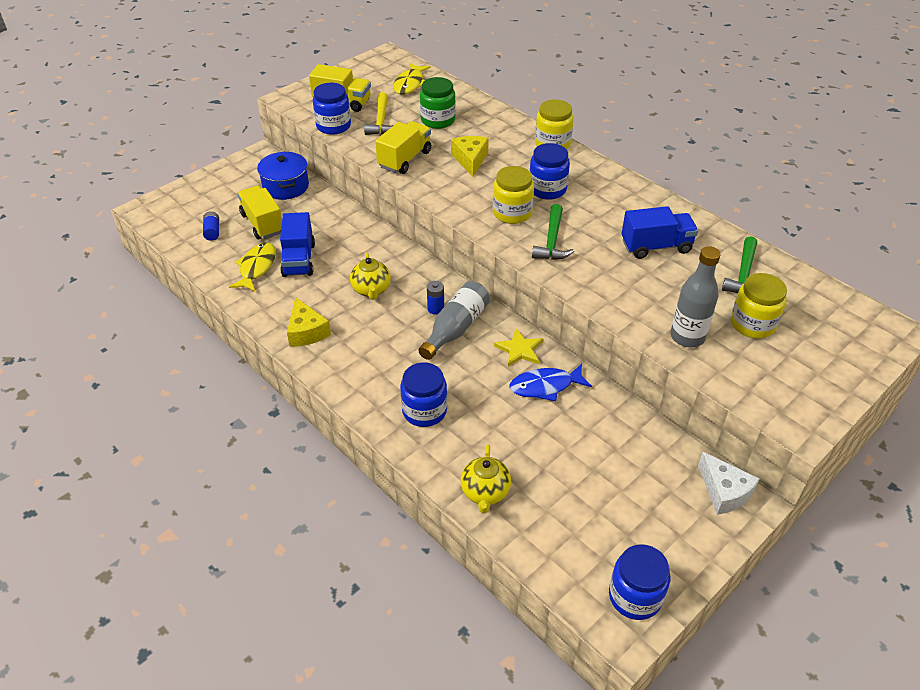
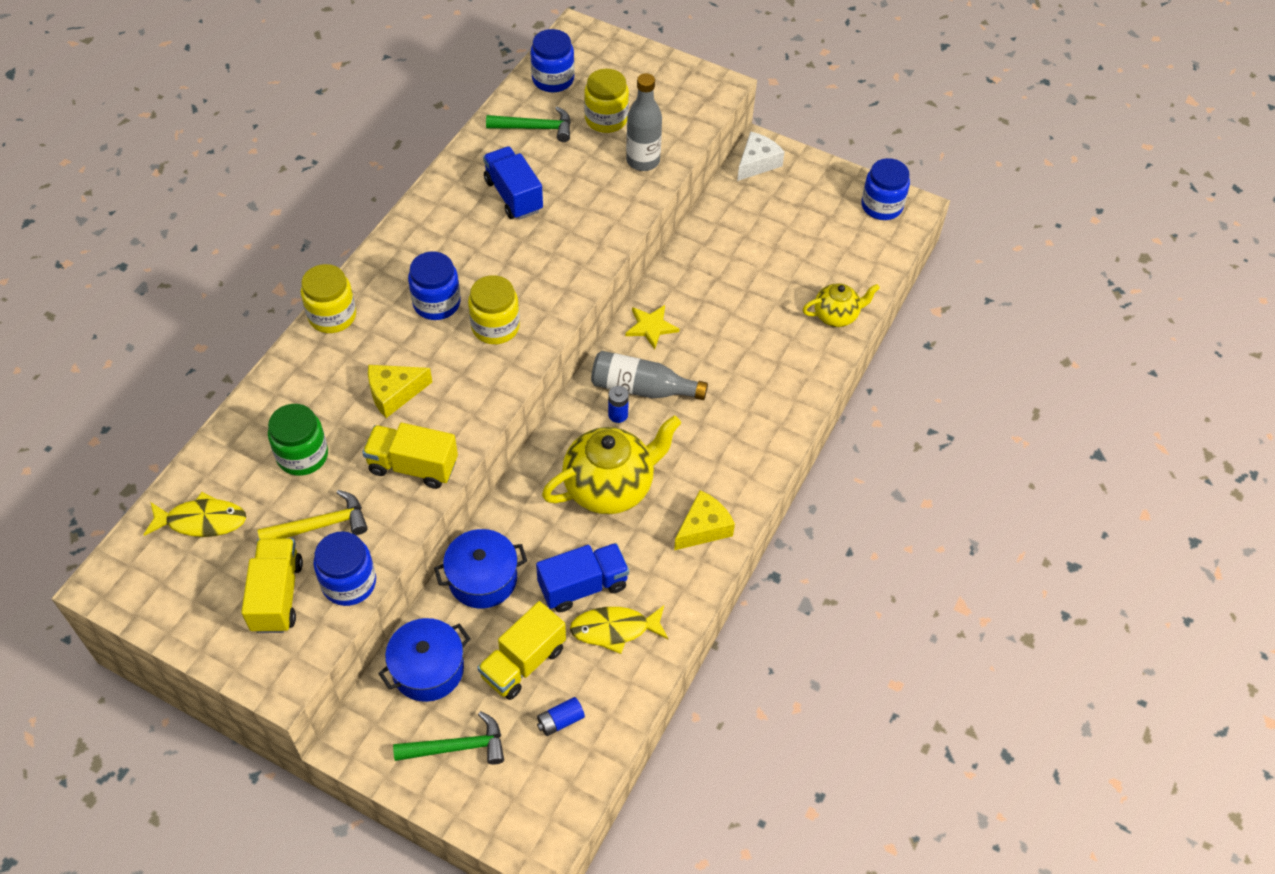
camera: 110 degrees left, 10 degrees up
(333, 217) = (482, 579): none -> blue pot
(371, 290) = (610, 487): yellow teapot -> yellow teapot, size x1.78
(424, 411) = (766, 384): blue jar -> blue jar (553, 79)
(545, 386) = (692, 297): blue fish -> none
(552, 241) = (535, 281): green hammer -> green hammer (457, 747)

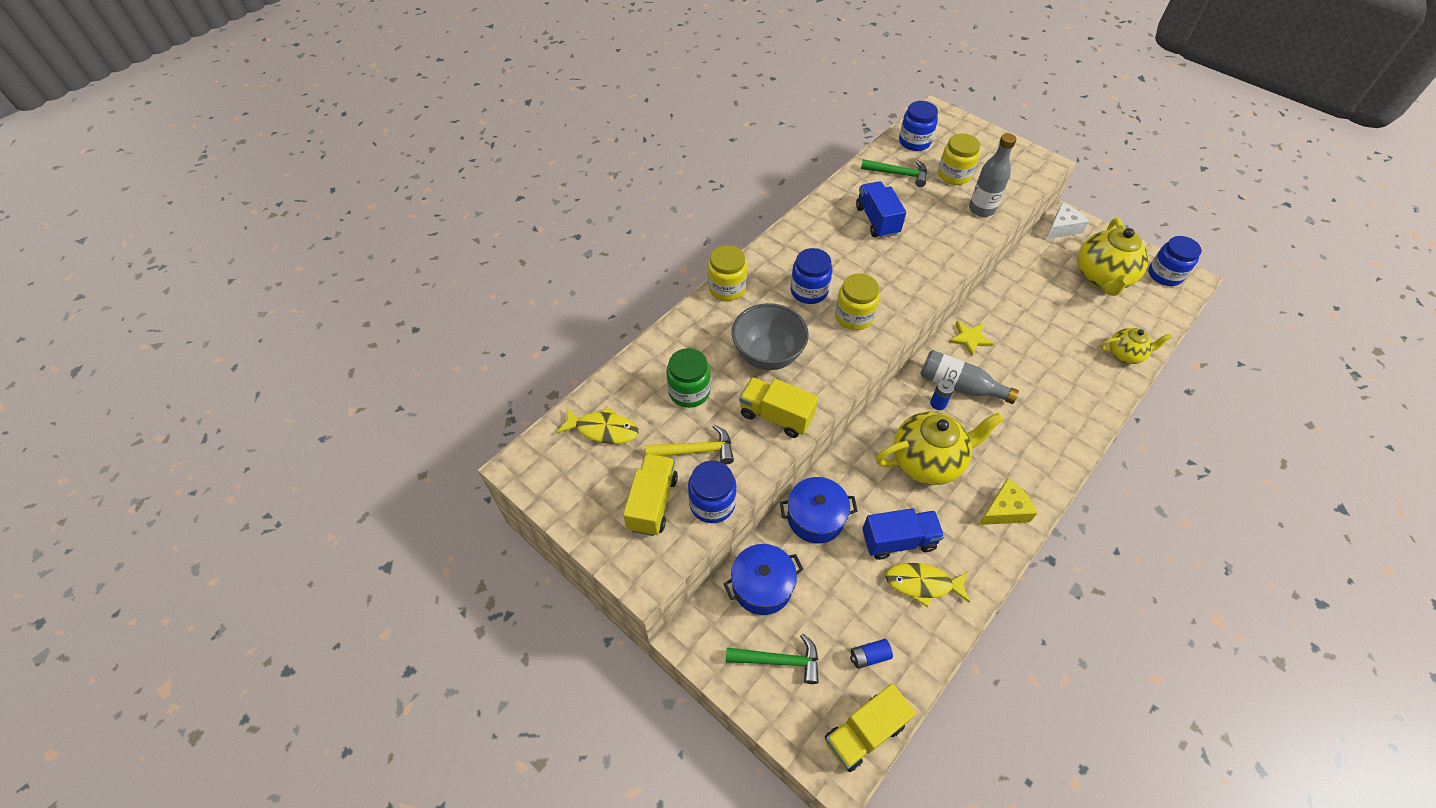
camera: 15 degrees right, 0 degrees up
(394, 393) = (767, 355): yellow cheese -> grey bowl
(523, 662) = (842, 597): yellow truck -> yellow truck (864, 733)
(807, 222) = (1102, 278): none -> yellow teapot

